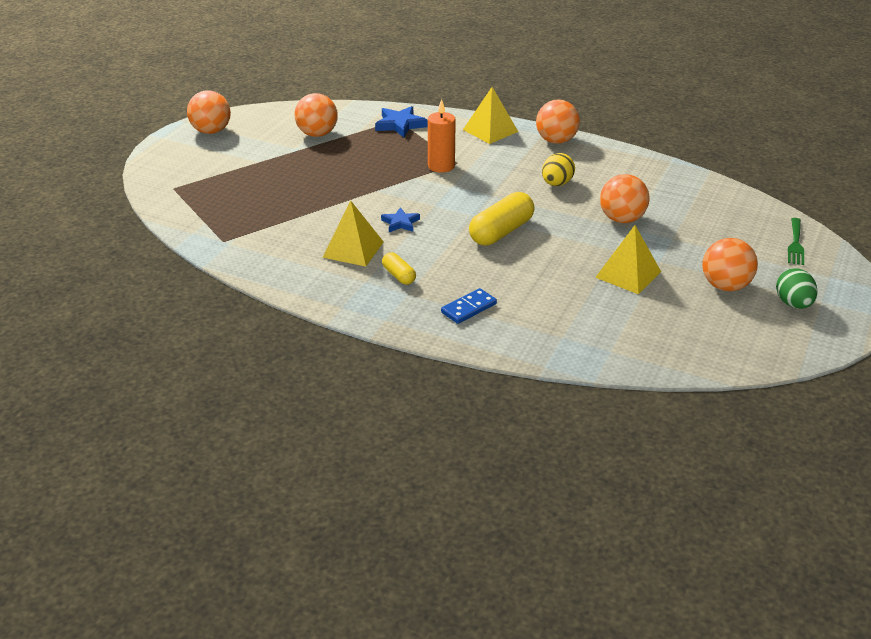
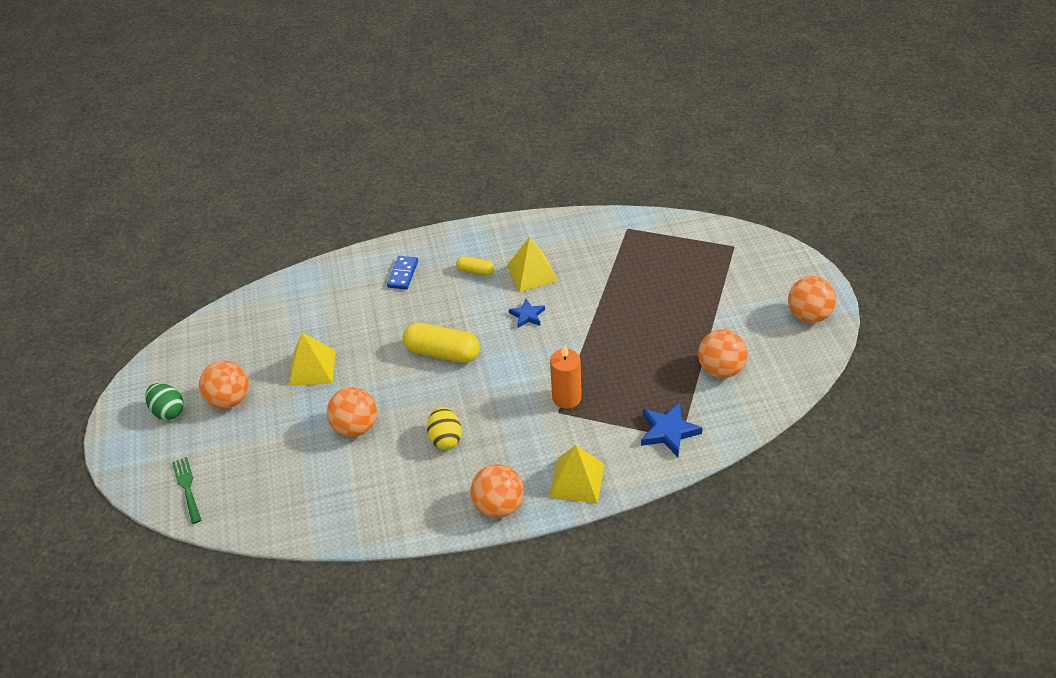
camera: 145 degrees right, 10 degrees up
(501, 232) = (442, 353): yellow capsule -> yellow capsule turned 75 degrees counterclockwise

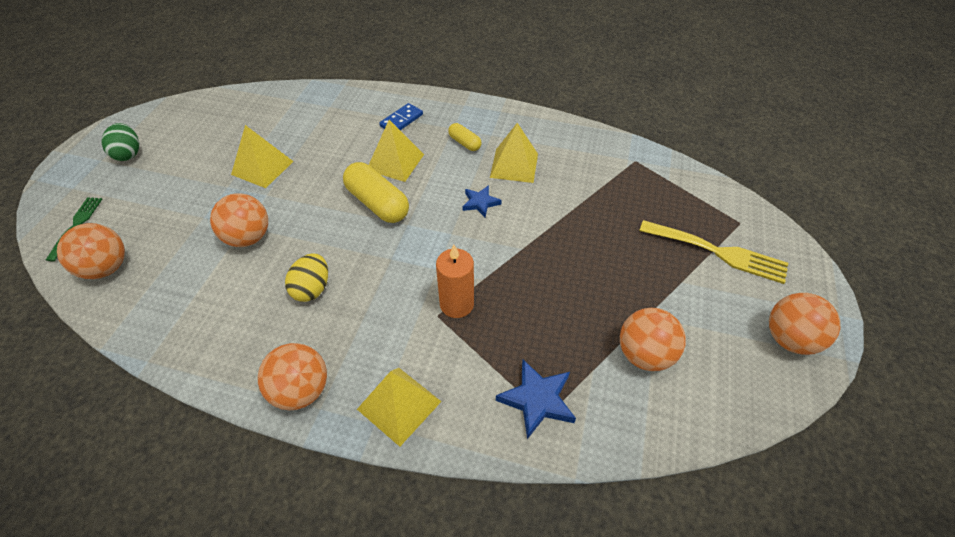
camera: 25 degrees right, 5 degrees up
(230, 400) = (178, 165): orange ball -> orange ball (106, 268)
(428, 313) = (395, 162): none -> yellow pyramid
(730, 275) = (718, 252): none -> yellow fork

